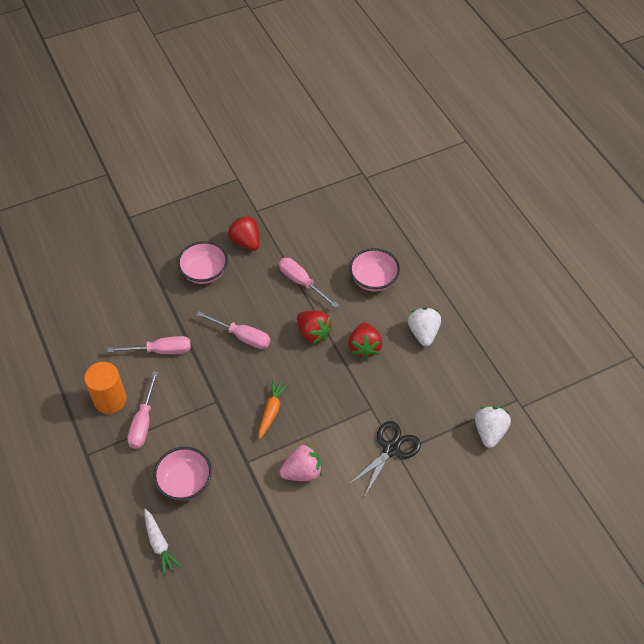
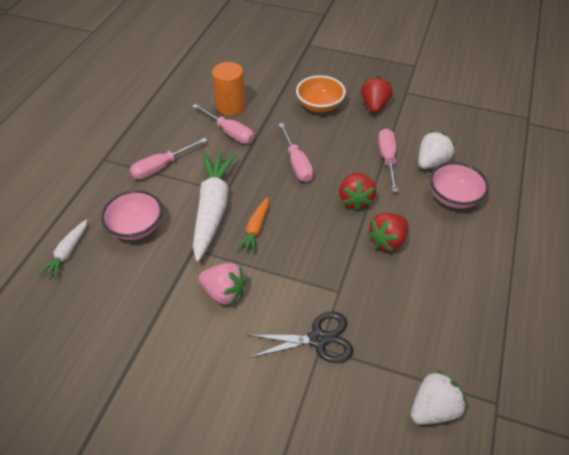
camera: 45 degrees right, 5 degrees down
(110, 400) = (160, 138): orange cylinder -> orange cylinder (230, 106)
(204, 272) = (319, 106): pink bowl -> orange bowl
(223, 422) = (213, 209): none -> white carrot
(271, 411) = (256, 229): orange carrot -> orange carrot turned 135 degrees clockwise
(423, 333) = (456, 269): white strawberry -> white strawberry (431, 162)

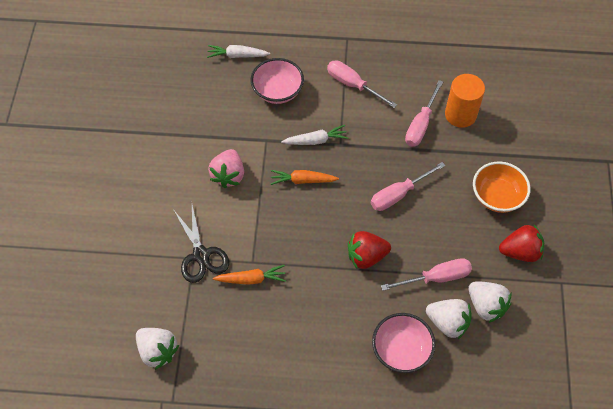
camera: 75 degrees right, 10 degrees up
(213, 209) = (316, 140): white carrot -> white carrot, size x0.50
(359, 296) = (251, 279): none -> orange carrot
(387, 241) = (322, 293): red strawberry -> none
(419, 136) = (486, 306): none -> white strawberry

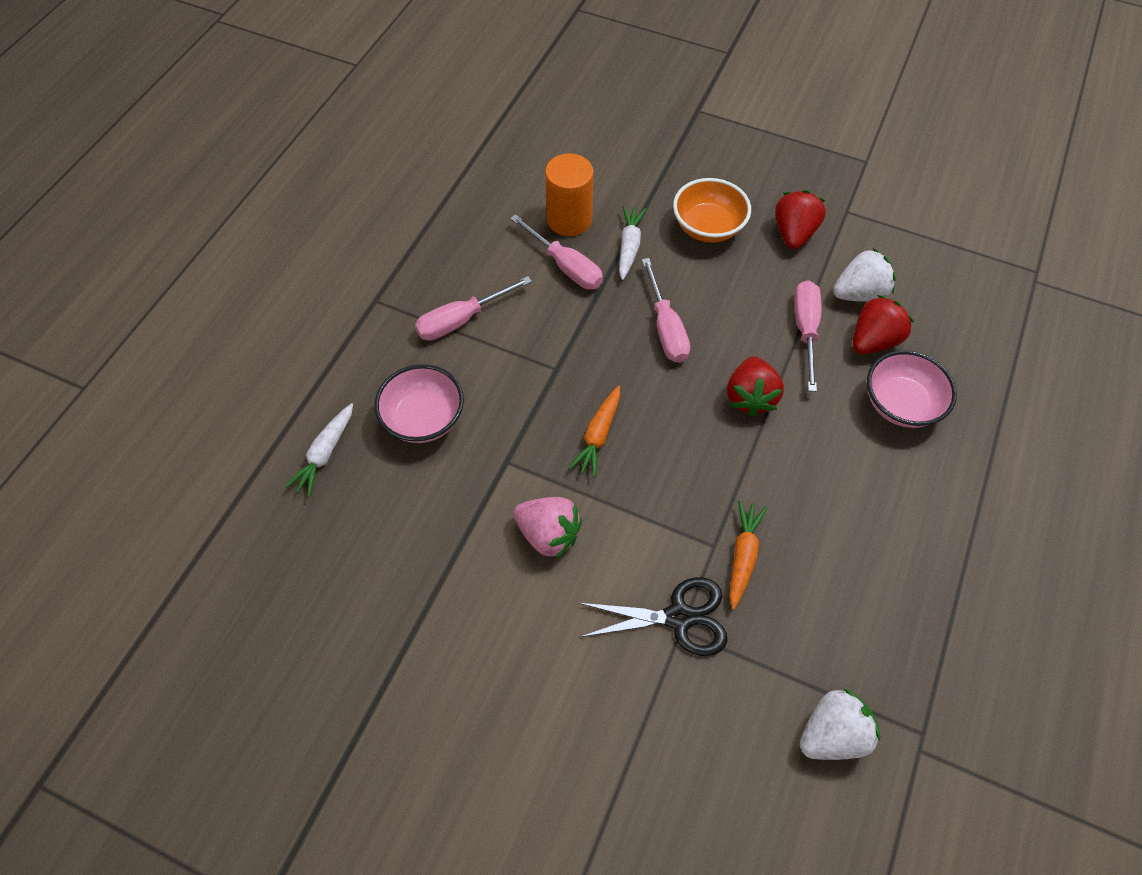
camera: 70 degrees left, 0 degrees up
(316, 140) = (536, 397): white carrot -> white carrot (629, 246)
(448, 323) = (873, 340): white strawberry -> red strawberry

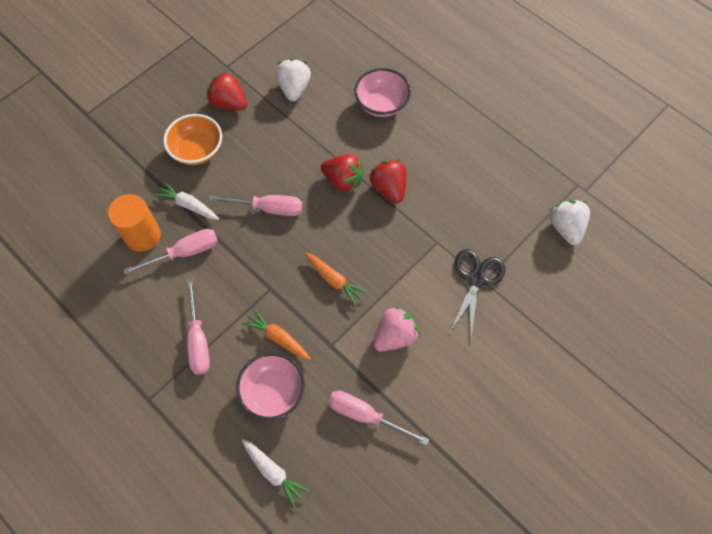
camera: 70 degrees left, 5 degrees up
(743, 556) = (449, 229): orange carrot -> orange carrot (278, 338)
(805, 330) = (308, 129): pink screwdriver -> pink screwdriver (365, 416)
(873, 340) = (332, 97): red strawberry -> red strawberry (389, 188)

